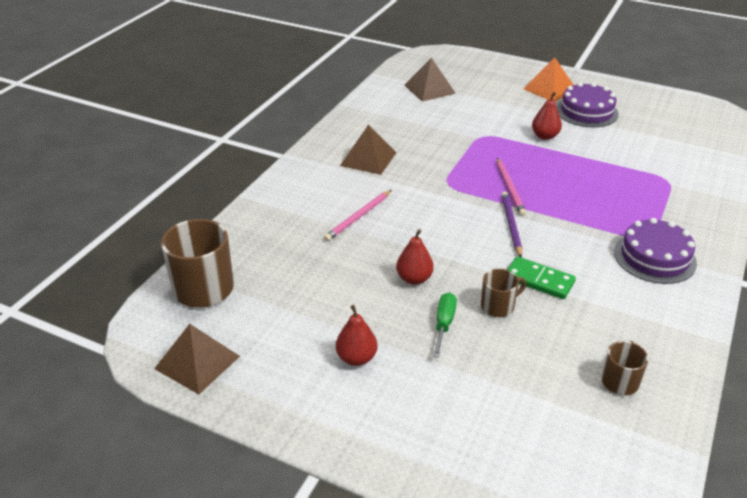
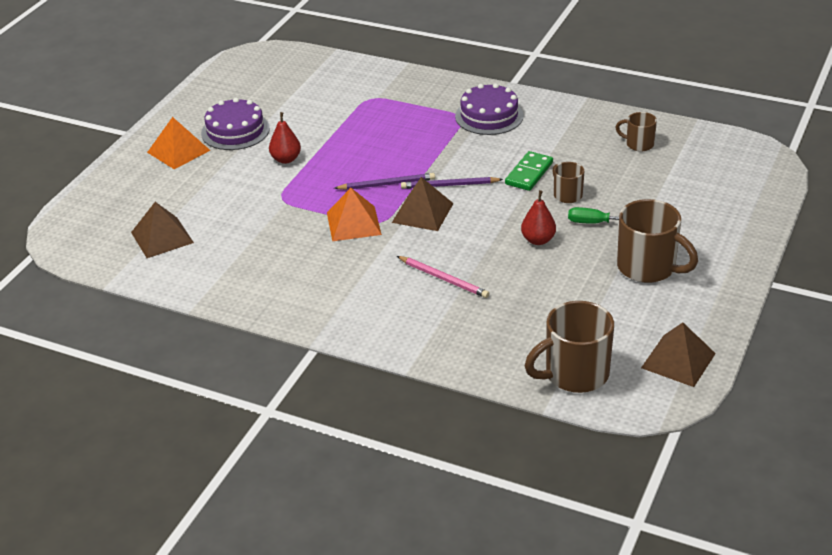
camera: 90 degrees left, 0 degrees up
(356, 358) = (648, 268): red pear -> brown mug
(368, 159) = (328, 278): brown pyramid -> brown pyramid (422, 213)
(446, 171) = (353, 223): none -> orange pyramid
(510, 188) = (386, 184): pink pencil -> purple pencil

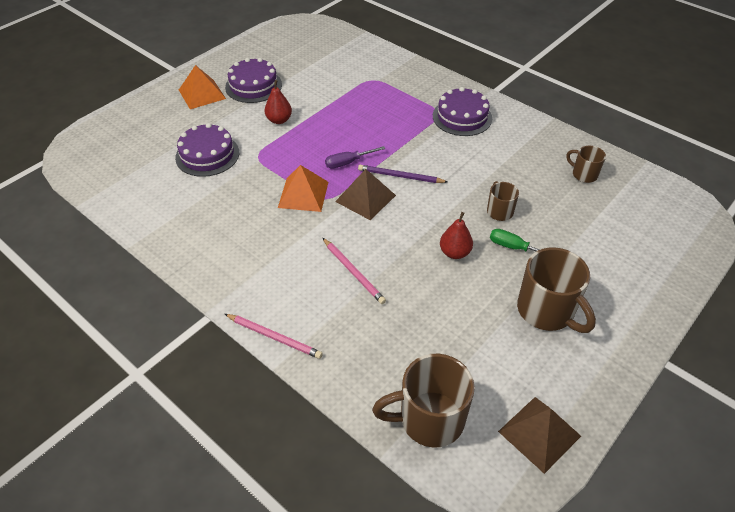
camera: 15 degrees right, 10 degrees up
(162, 237) = (146, 169): brown pyramid -> none
(224, 209) = (207, 155): none -> purple cake
(386, 184) = (348, 162): purple pencil -> purple screwdriver
(392, 348) = (274, 337): none -> pink pencil
(529, 173) = (474, 181): green domino -> none

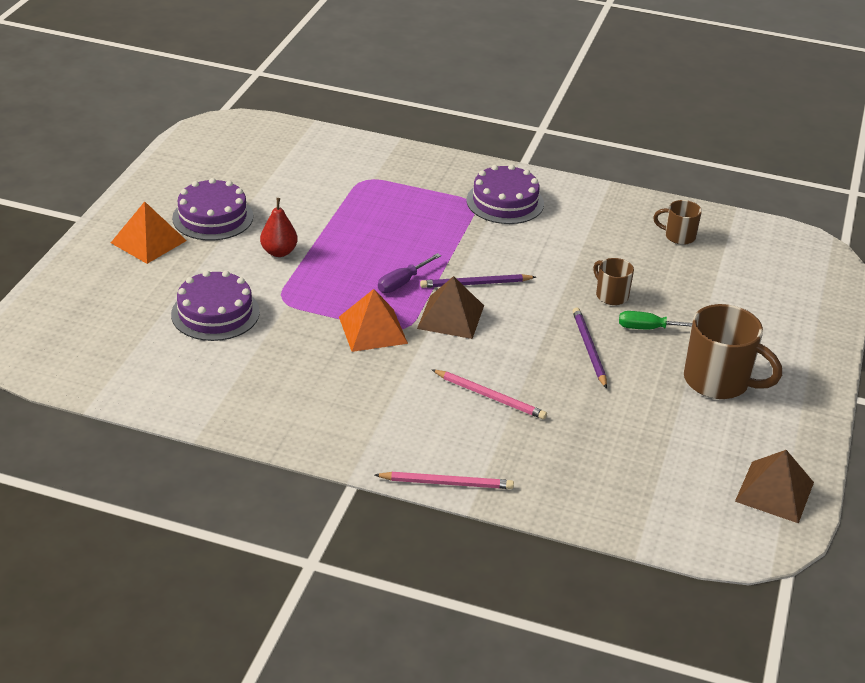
camera: 25 degrees left, 10 degrees down
(429, 419) = (662, 510): brown mug -> none
(455, 253) = (589, 349): red pear -> purple pencil

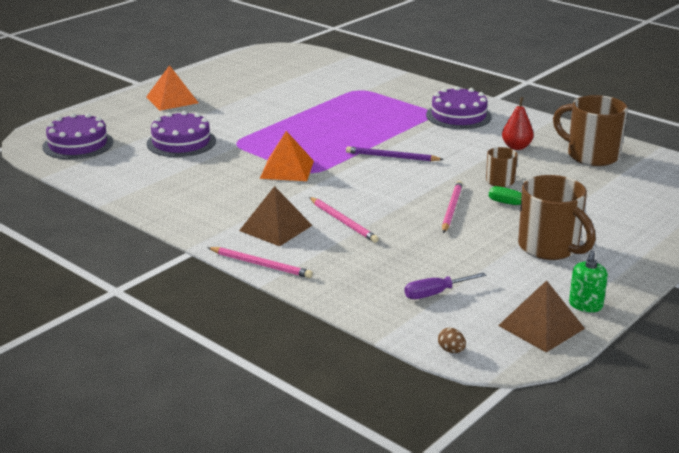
camera: 25 degrees right, 10 degrees down
(213, 217) = (228, 94): purple cake -> purple cake (78, 144)
(279, 252) = (258, 118): red pear -> red pear (516, 147)
(402, 282) = (335, 147): purple screwdriver -> purple screwdriver (435, 293)
(450, 317) = (354, 172): brown pyramid -> brown pyramid (275, 228)
(589, 349) = (451, 209): purple pencil -> pink pencil
(678, 236) = (591, 155): brown mug -> brown mug, size x1.85
(713, 547) = (451, 350): none -> brown egg
(797, 451) = (585, 305): none -> green soap dispenser

